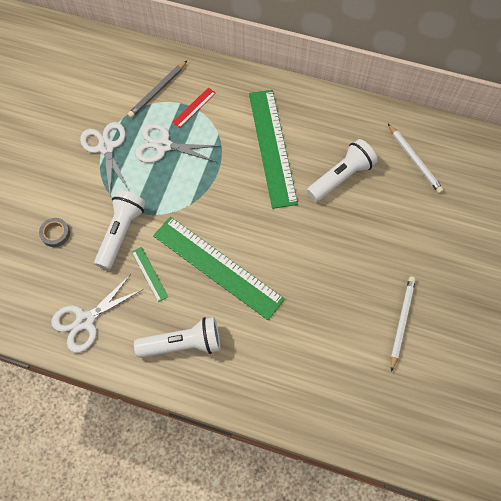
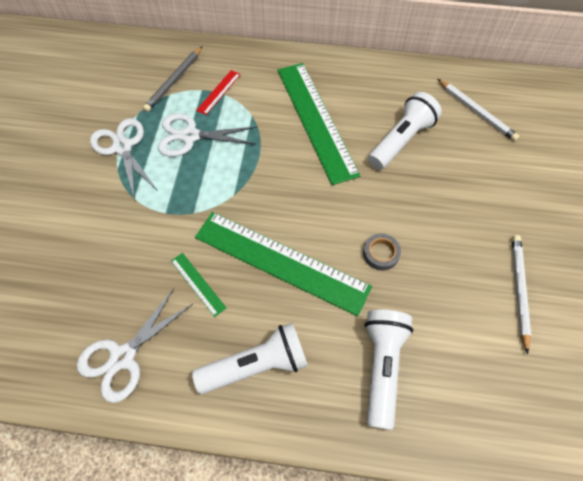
camera: 10 degrees left, 5 degrees down
(55, 233) = (71, 254): grey tape -> grey tape (381, 253)
(121, 233) = (154, 240): white flashlight -> white flashlight (382, 367)

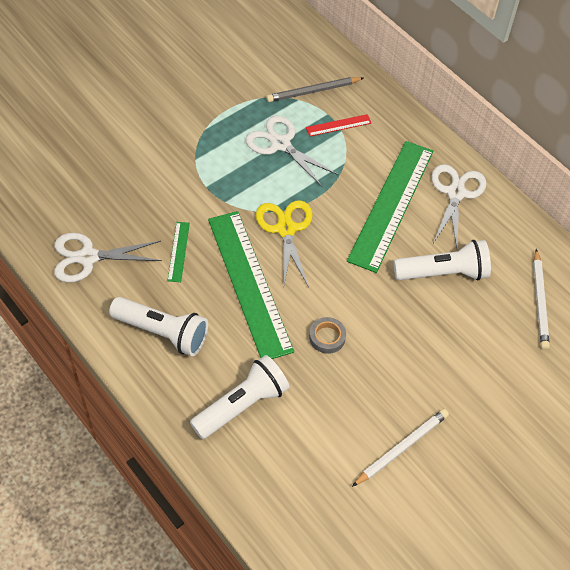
camera: 40 degrees right, 5 degrees down
(122, 147) = (223, 116): white scissors -> white scissors (456, 193)
(263, 196) = (286, 229): none -> yellow scissors

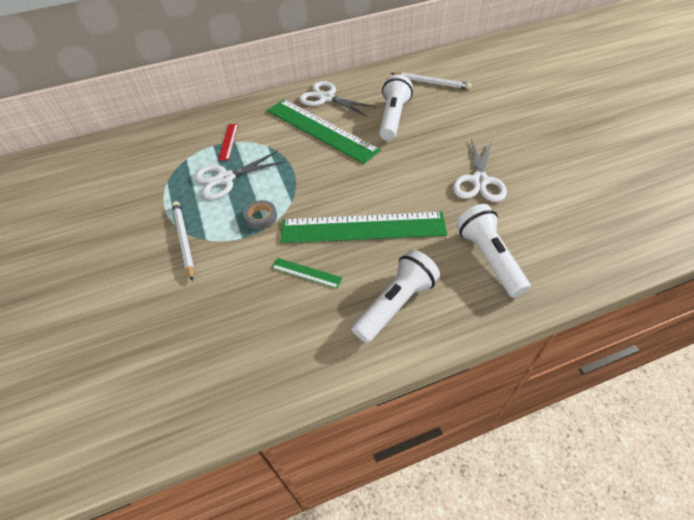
camera: 65 degrees left, 5 degrees down
(88, 257) = (279, 355): white scissors -> white scissors (479, 181)
(286, 229) = (316, 193): yellow scissors -> none
(313, 91) = (184, 148): grey pencil -> none
(327, 337) = (432, 190): grey tape -> grey tape (261, 217)
(401, 448) = (541, 170): white pencil -> white pencil (184, 240)

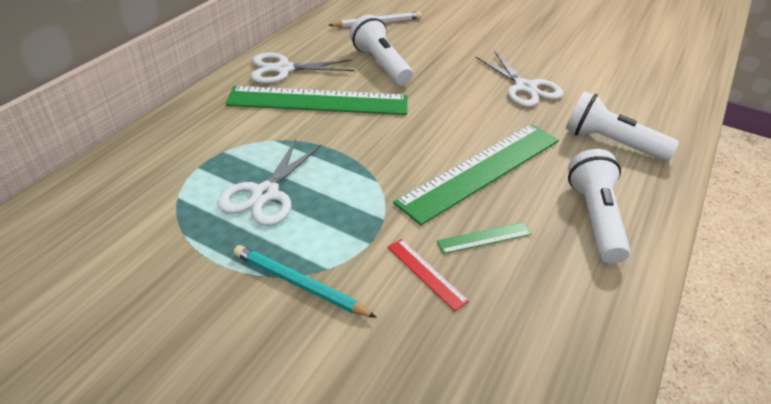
camera: 45 degrees left, 10 degrees down
(184, 240) = (300, 284): white pencil -> turquoise pencil
(228, 141) = (215, 154): red ruler -> red ruler (426, 273)
(261, 217) = (364, 212): grey tape -> none

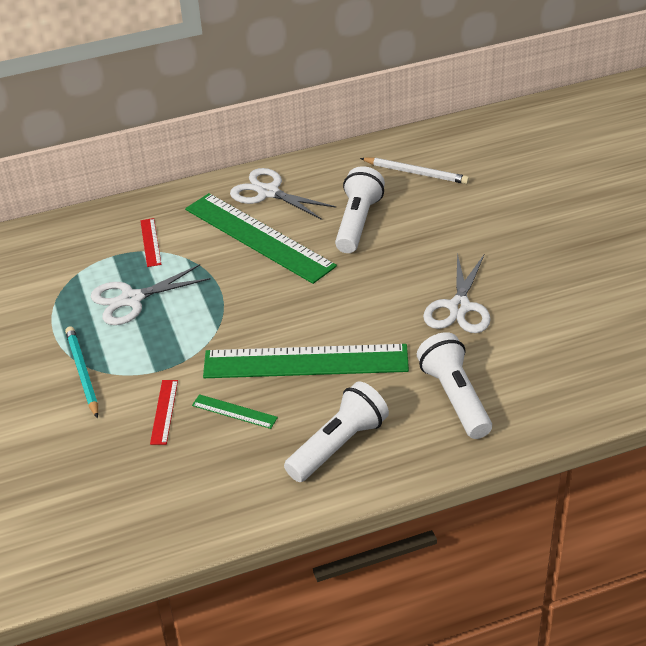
camera: 45 degrees right, 0 degrees up
(224, 141) = (150, 242): none -> red ruler

